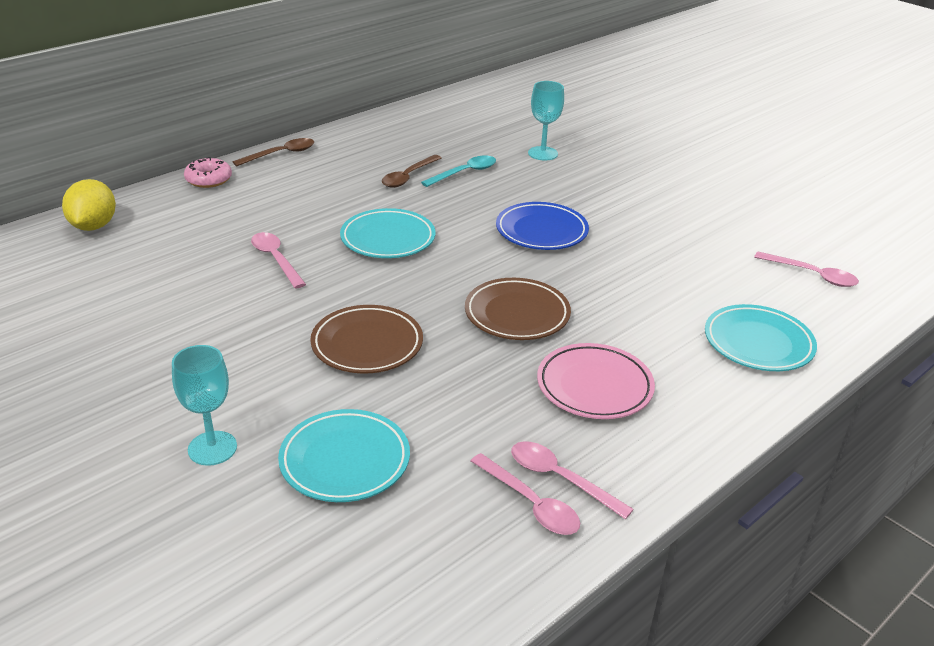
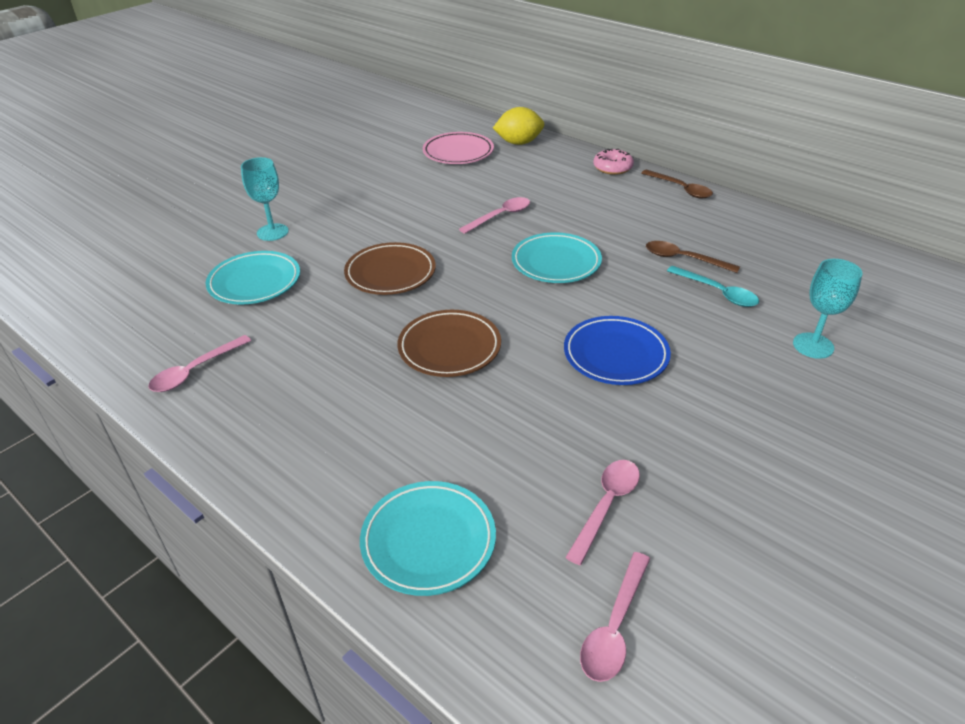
camera: 85 degrees right, 5 degrees up
(560, 478) = (220, 385): pink spoon -> pink spoon (606, 505)
(594, 386) = (340, 402): pink plate -> pink plate (458, 152)

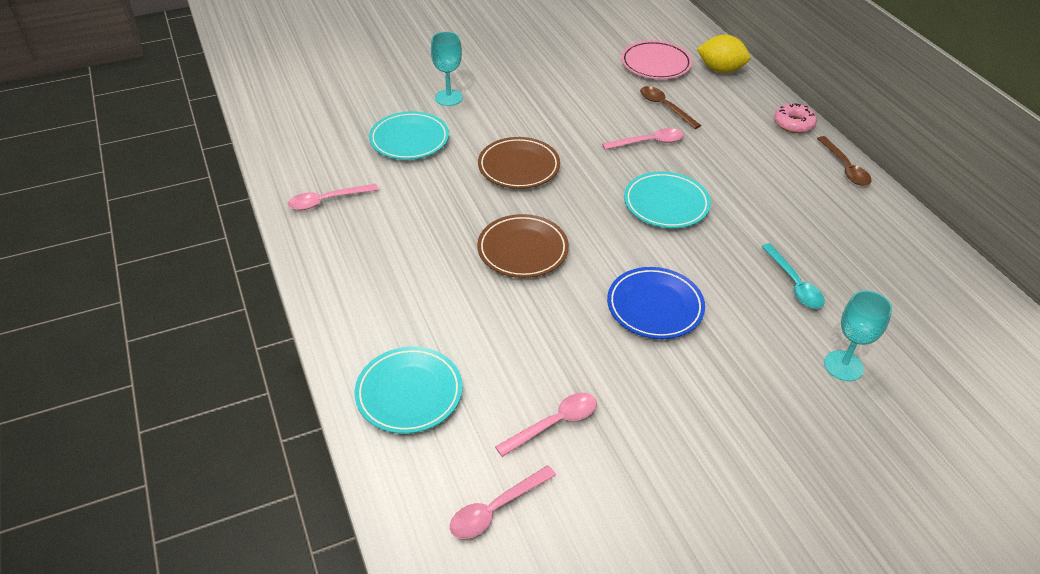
camera: 25 degrees right, 5 degrees up
(683, 259) = (788, 240): brown spoon -> brown spoon (665, 107)

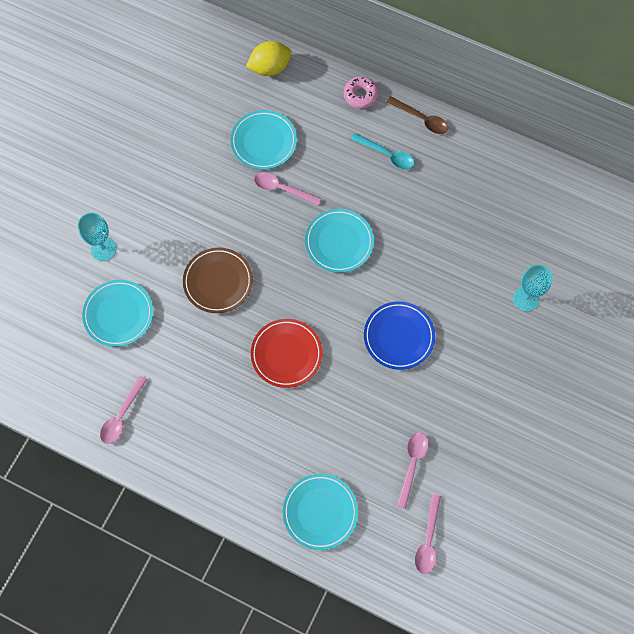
camera: 40 degrees left, 25 degrees up
(522, 250) = (286, 354): brown plate -> red plate
(649, 142) = (282, 189): pink spoon -> pink spoon turned 105 degrees counterclockwise
(655, 64) = (219, 95): pink plate -> none
(665, 107) = (264, 142): brown spoon -> turquoise plate
(794, 284) = (460, 254): turquoise spoon -> turquoise spoon (387, 155)

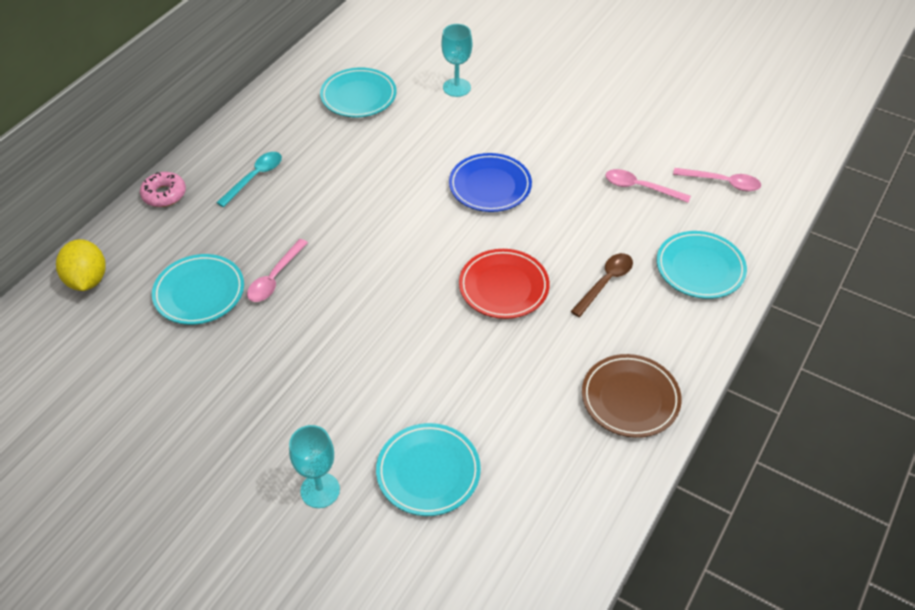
camera: 85 degrees left, 20 degrees down
(121, 415) = (581, 471): pink spoon -> none
(218, 282) = (395, 352): brown plate -> brown plate (630, 399)
(339, 242) = (362, 228): turquoise plate -> turquoise plate (358, 96)
(421, 119) = (216, 145): brown spoon -> brown spoon (605, 282)

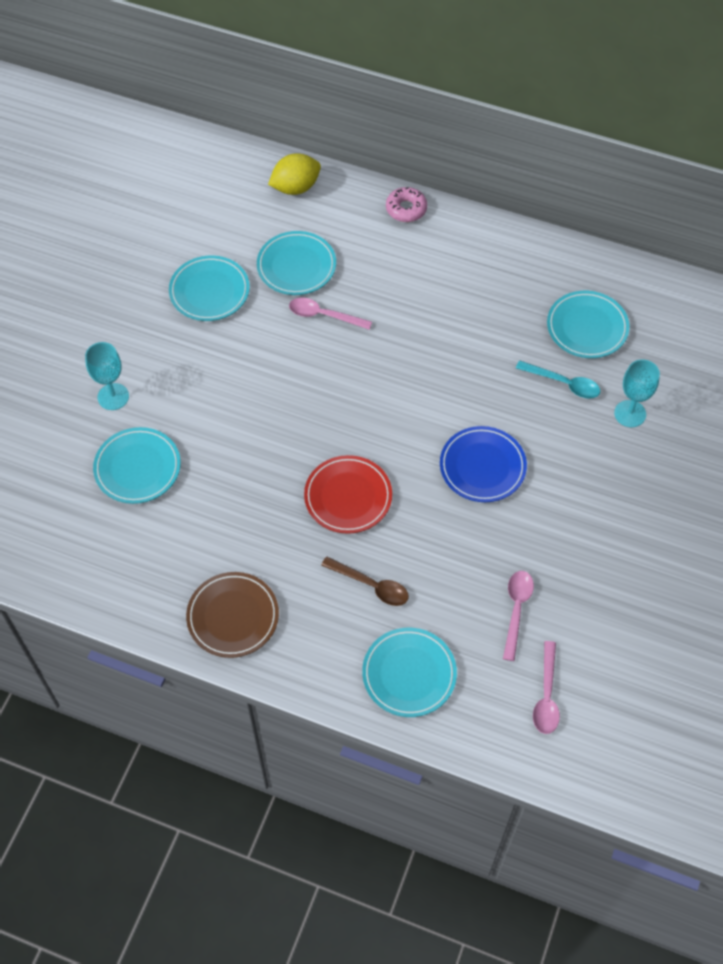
camera: 80 degrees right, 10 degrees up
(201, 376) = (209, 291): none -> turquoise plate
(255, 177) = (444, 270): turquoise spoon -> turquoise spoon (563, 383)

